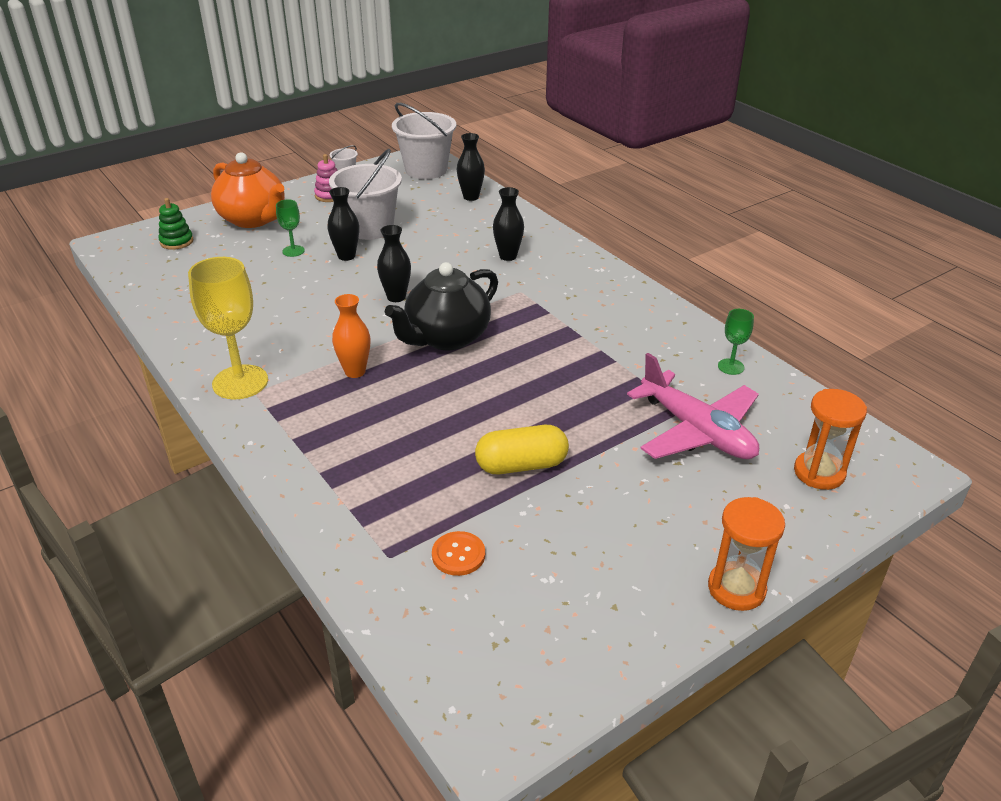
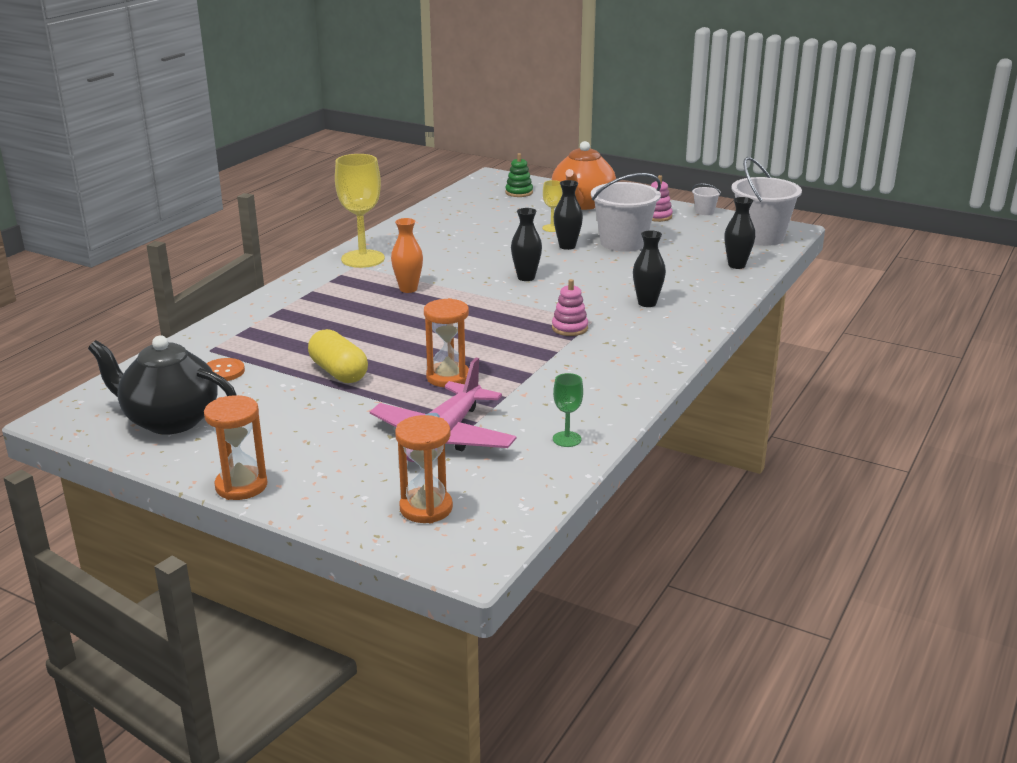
camera: 65 degrees right, 10 degrees down
(293, 251) = (552, 228): green goblet -> yellow goblet
(446, 338) = (486, 308): black teapot -> black teapot (170, 420)
(526, 306) = (569, 328): none -> pink stacking toy
(579, 398) = (448, 377): none -> orange hourglass

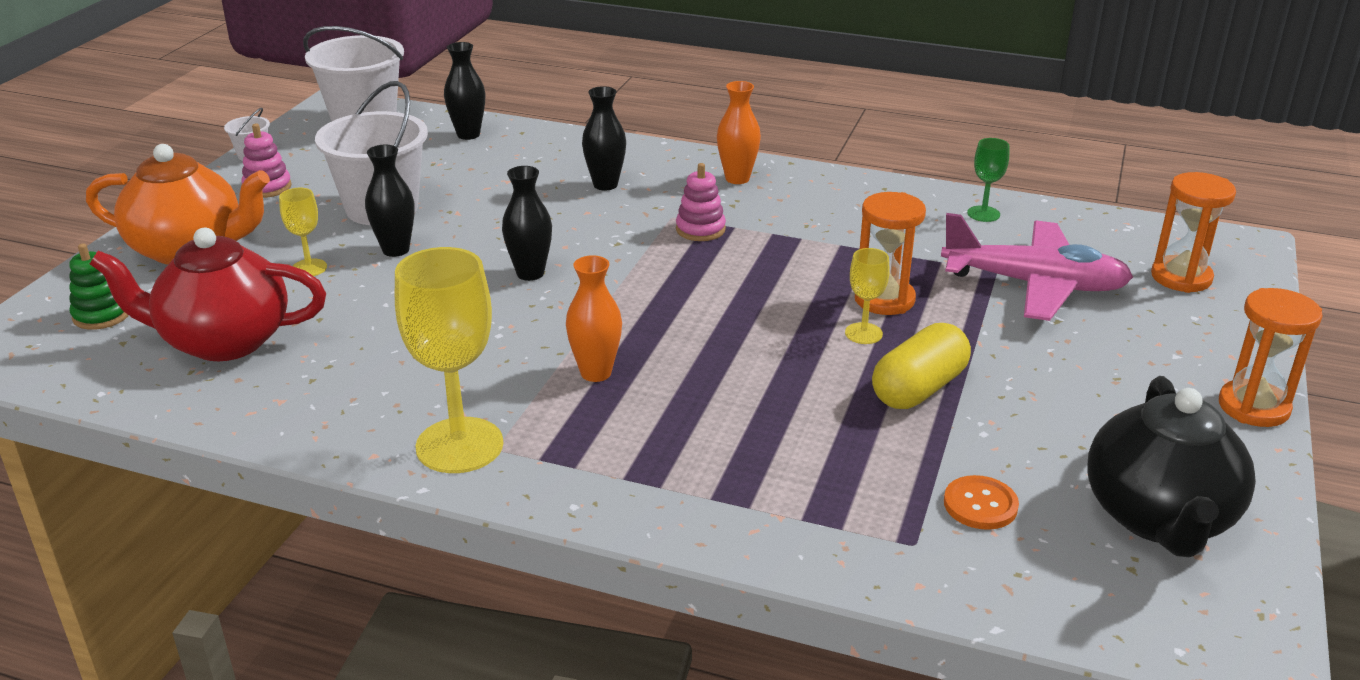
camera: 100 degrees left, 5 degrees up
(409, 364) = (863, 333): none -> yellow goblet
(482, 214) = (224, 341): none -> red teapot
(651, 348) = (737, 178): none -> orange vase

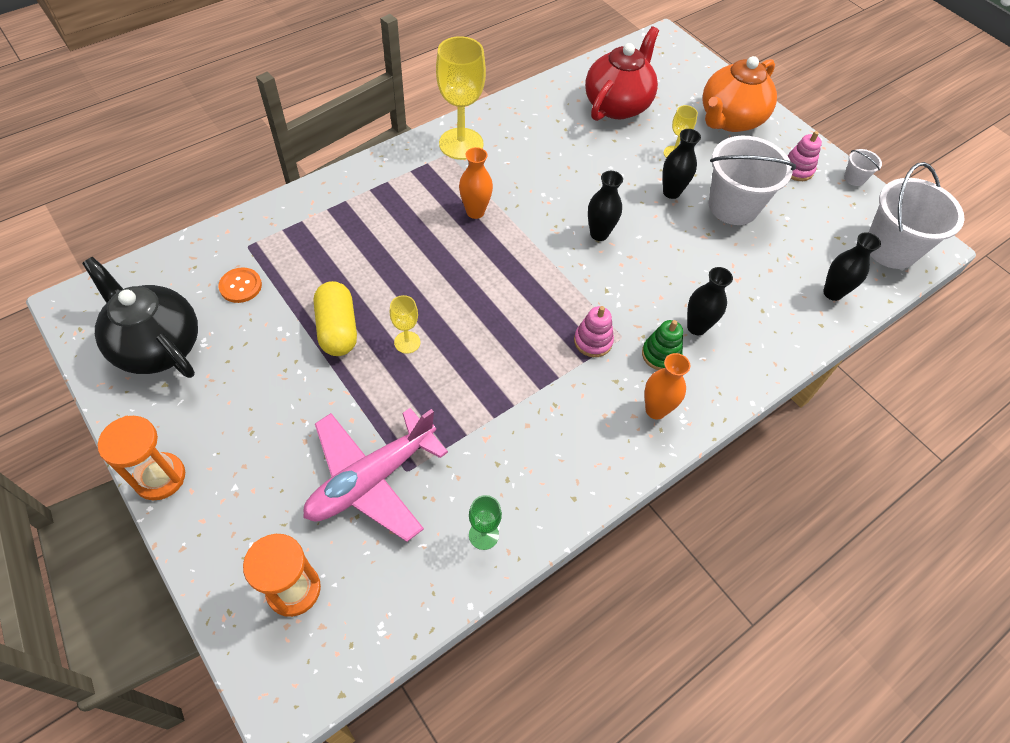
camera: 120 degrees right, 25 degrees up
(102, 315) = (675, 77): green stacking toy -> green stacking toy (661, 354)
(884, 299) = (430, 379): orange hourglass -> none

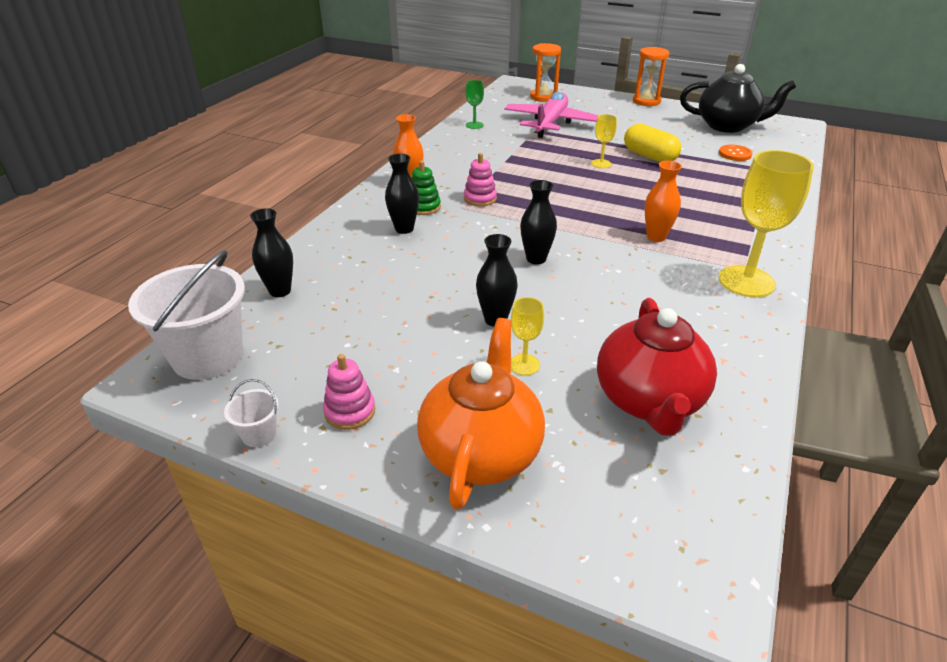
camera: 155 degrees right, 20 degrees down
(733, 206) = (417, 332): white bucket -> none

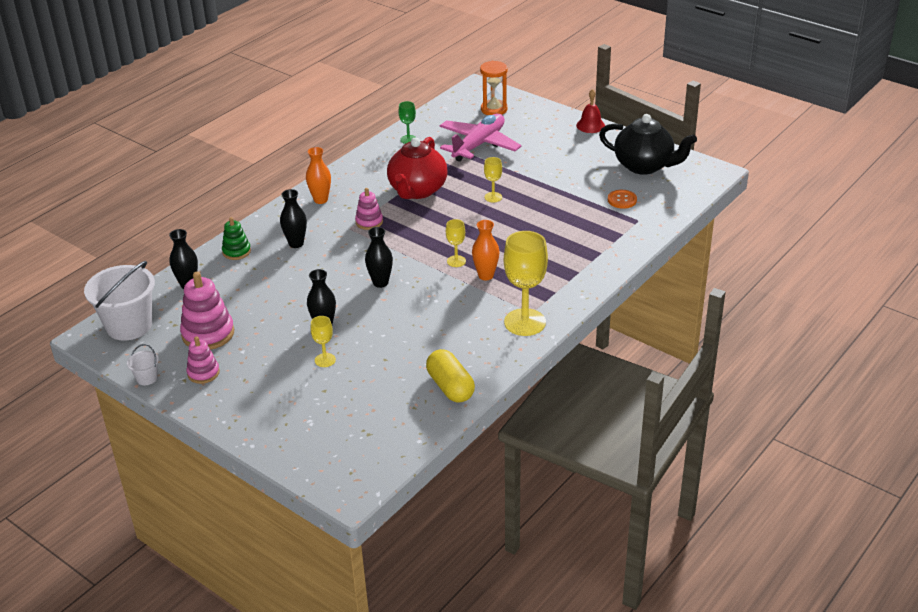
camera: 15 degrees right, 0 degrees up
(334, 351) = (208, 334): none -> pink stacking toy
(424, 207) = (320, 225): green stacking toy -> green stacking toy (236, 251)
(481, 452) = (269, 408): orange teapot -> none
(610, 226) = (456, 261): none -> yellow goblet
(646, 101) = (590, 125): orange hourglass -> red bell
(649, 156) = (542, 194): yellow capsule -> yellow capsule (450, 387)
(649, 401) = (389, 394): red teapot -> red teapot (417, 190)

